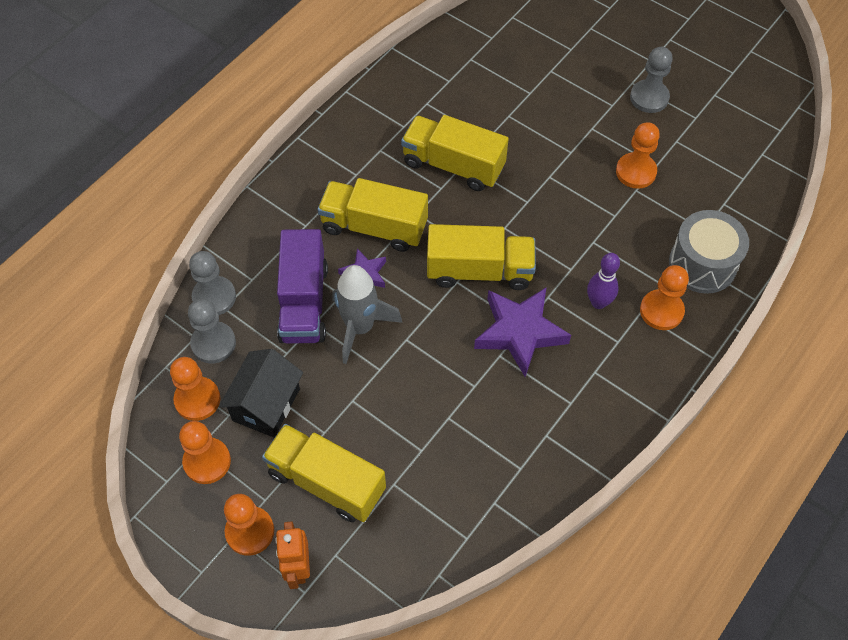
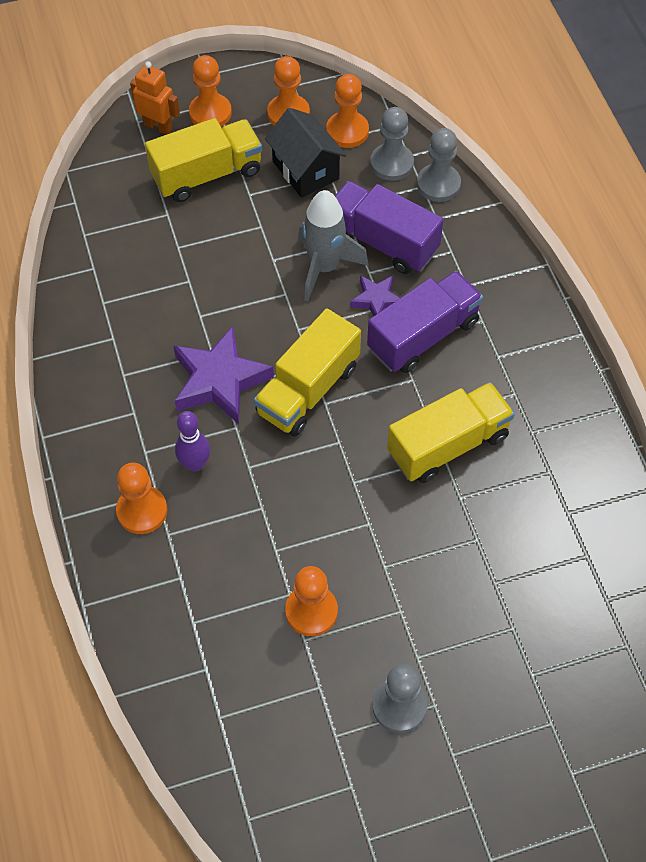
camera: 125 degrees right, 0 degrees up
(374, 227) = (423, 335): yellow truck -> purple truck
(702, 264) = (157, 588): grey drum -> none

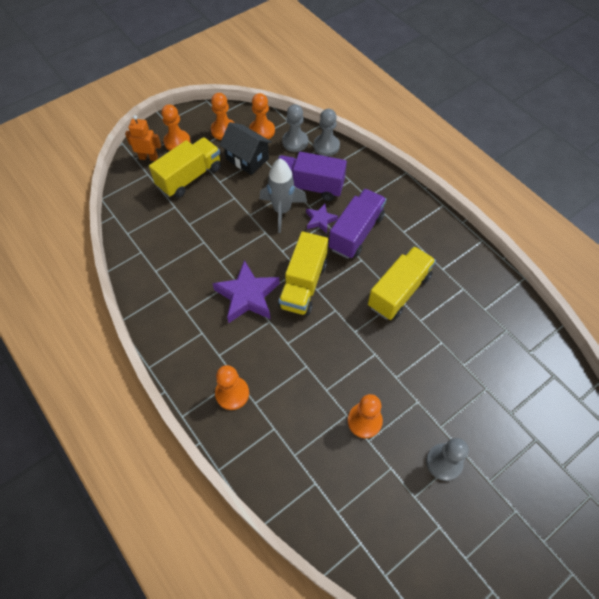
camera: 20 degrees left, 0 degrees up
(195, 464) = (253, 352): purple bowling pin -> none

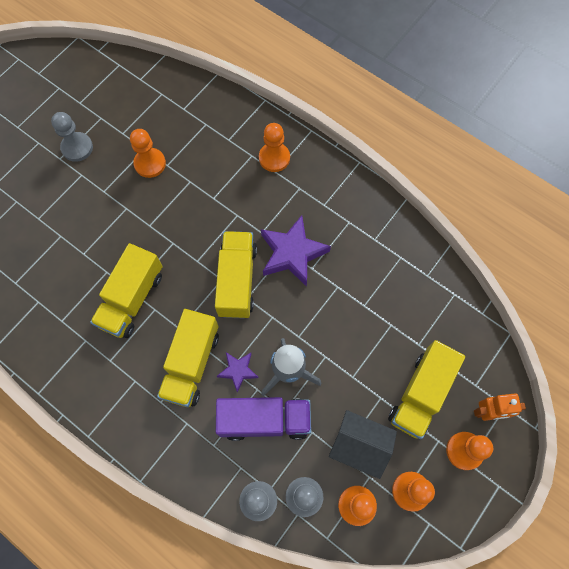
camera: 165 degrees right, 10 degrees up
(356, 232) = (191, 364): purple truck -> yellow truck

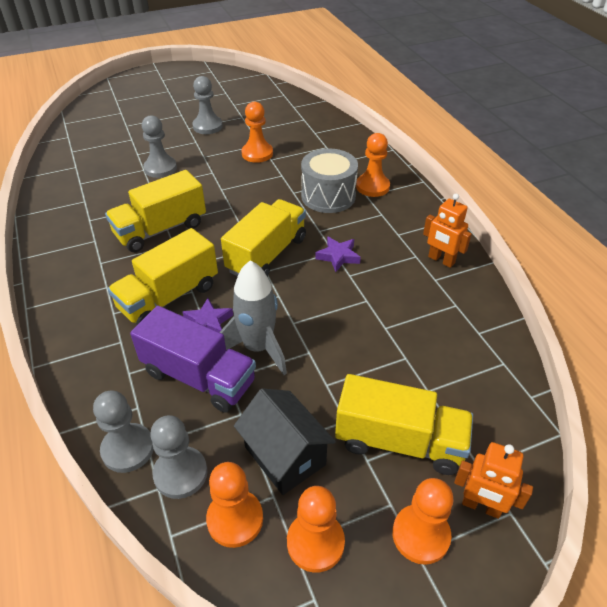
camera: 30 degrees right, 25 degrees down
(75, 226) = (160, 168): none -> grey pawn
(245, 188) = (328, 196): none -> grey drum
(292, 253) = (338, 256): purple star -> purple star, size x0.54
(369, 217) = (441, 260): none -> orange robot
(421, 394) = (399, 441): yellow truck -> yellow truck turned 135 degrees counterclockwise

